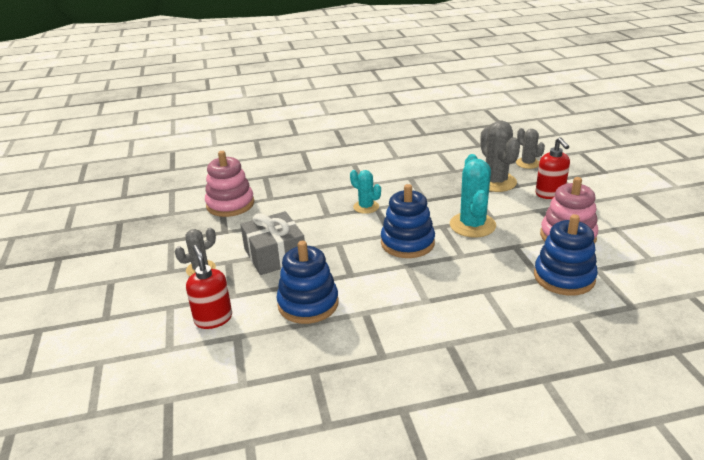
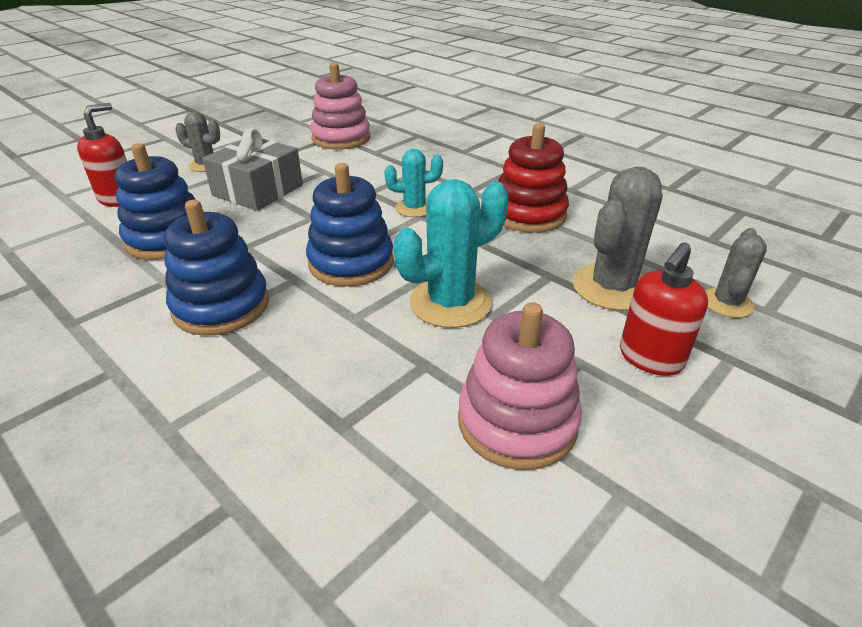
camera: 55 degrees right, 5 degrees up
(366, 207) = (414, 208): turquoise cactus -> turquoise cactus turned 75 degrees clockwise
(410, 177) = (528, 214): none -> red stacking toy
(564, 277) = (365, 454): blue stacking toy -> blue stacking toy (221, 306)

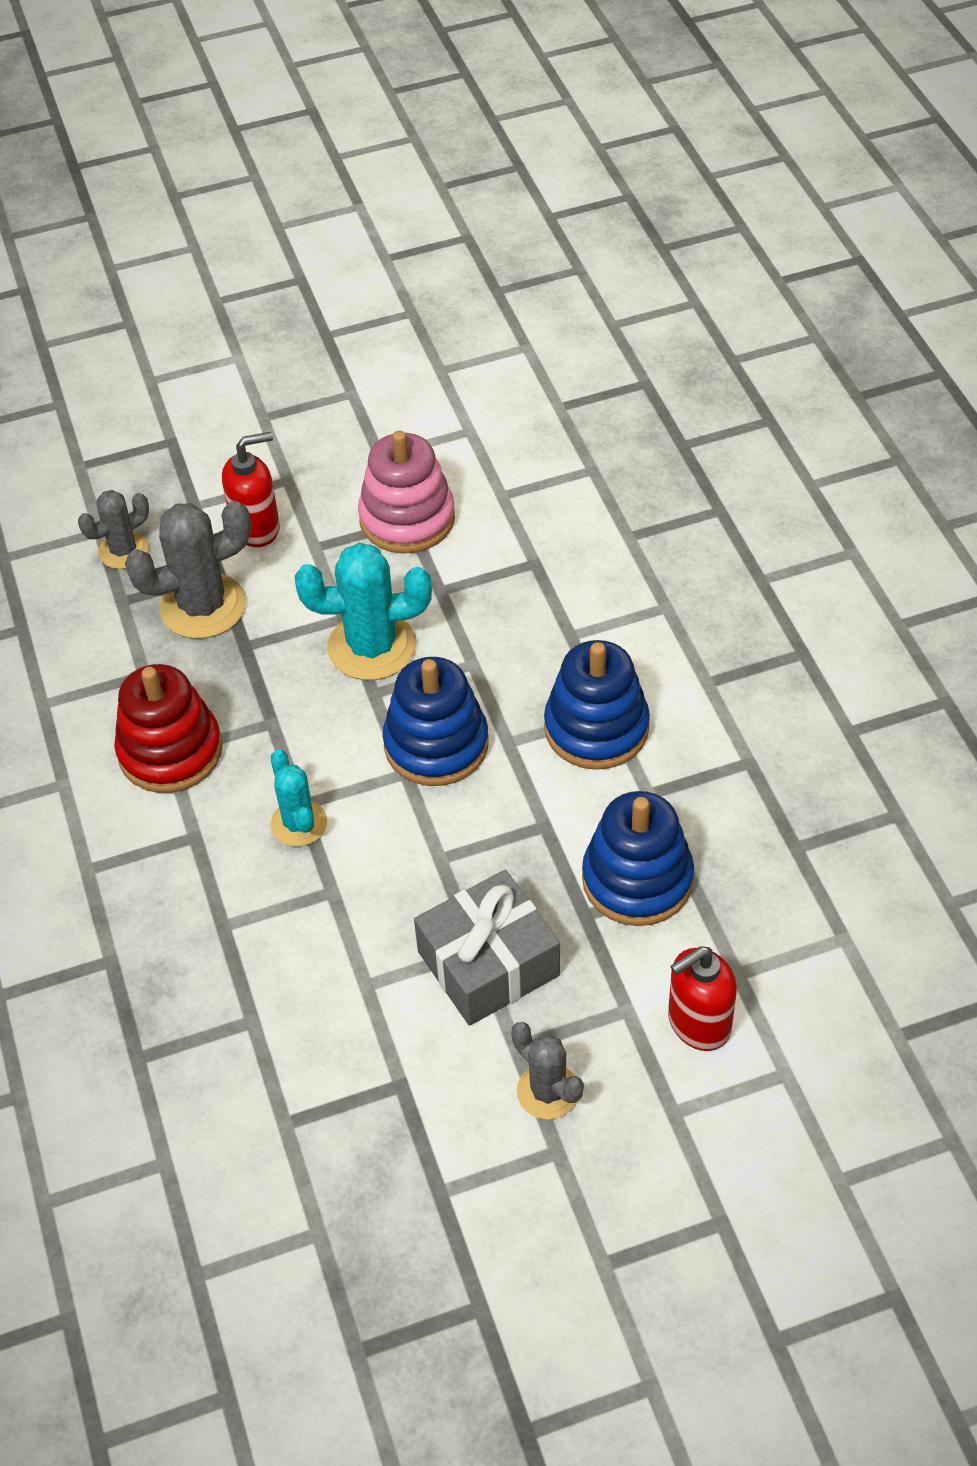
camera: 150 degrees left, 15 degrees up
(341, 138) = (279, 1104): pink stacking toy -> none
(414, 208) = (299, 823): turquoise cactus -> turquoise cactus turned 45 degrees clockwise

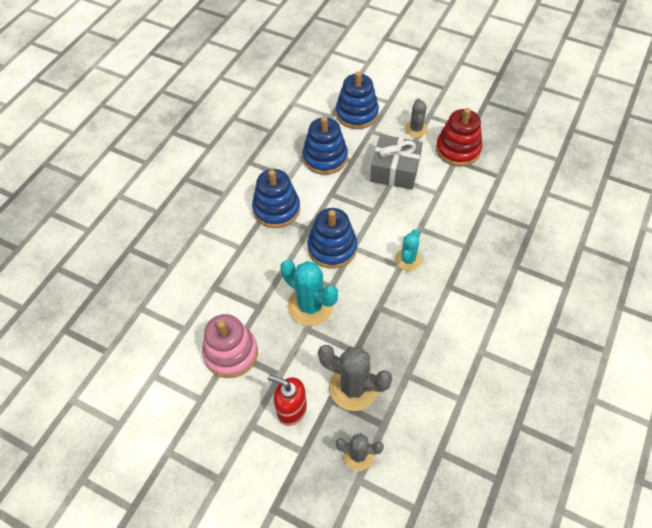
camera: 135 degrees left, 5 degrees up
(170, 751) = (427, 328): red stacking toy -> red stacking toy (458, 150)
(698, 1023) = (357, 114): red soap dispenser -> blue stacking toy

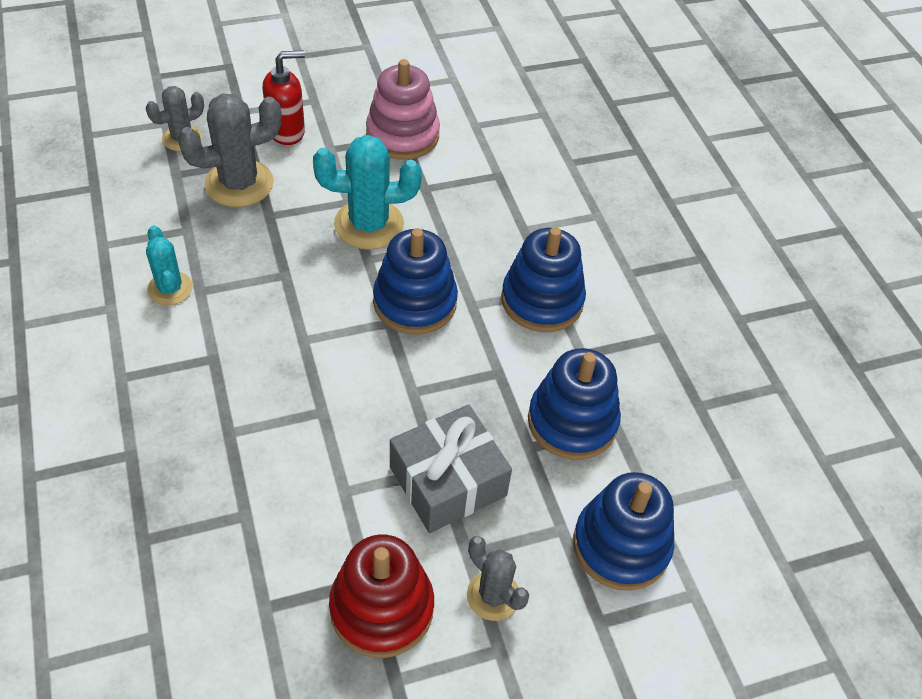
camera: 130 degrees right, 5 degrees down
(408, 260) = (299, 355): turquoise cactus -> turquoise cactus (170, 288)

